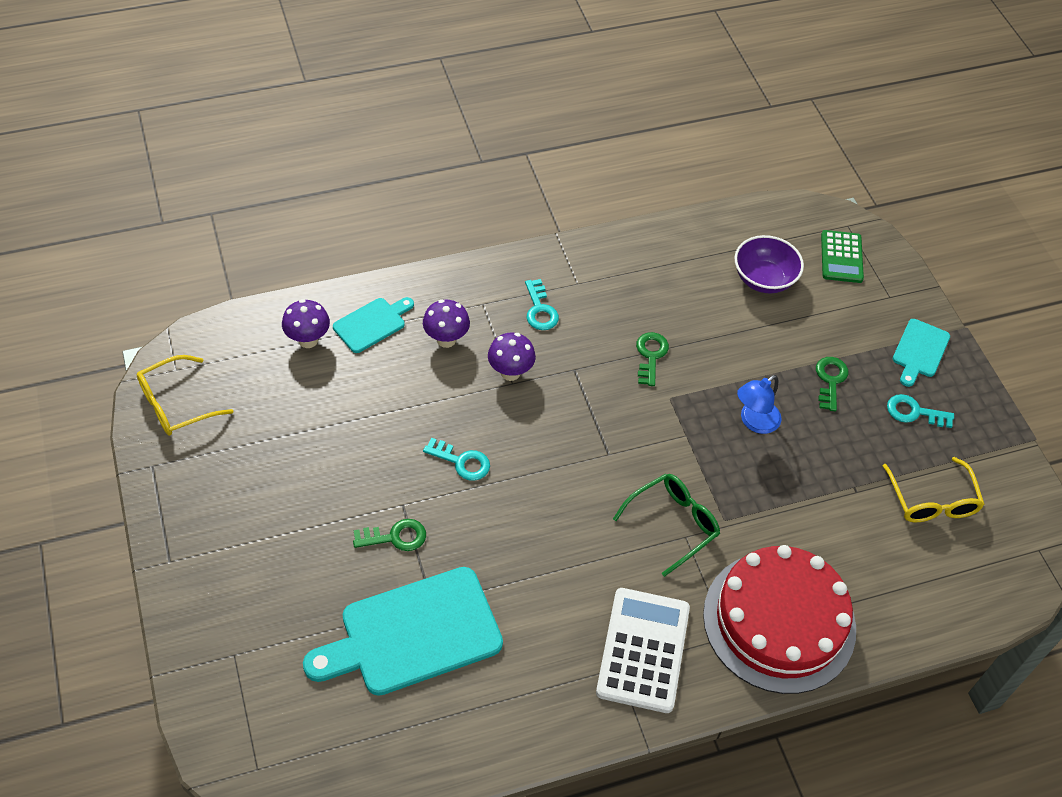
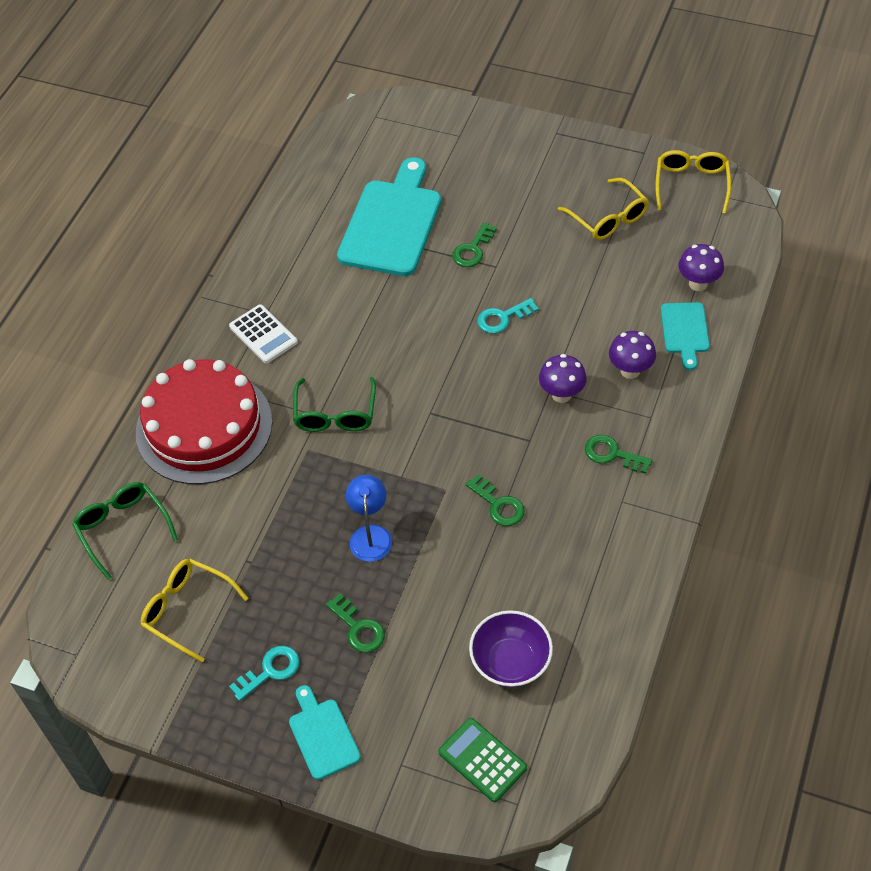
camera: 135 degrees right, 0 degrees up
(270, 447) = (608, 218): none -> yellow glasses
(540, 310) = (612, 454): turquoise key -> green key
(643, 650) = (263, 334): white calculator -> white calculator, size x0.64
(923, 606) = (123, 528): none -> green glasses

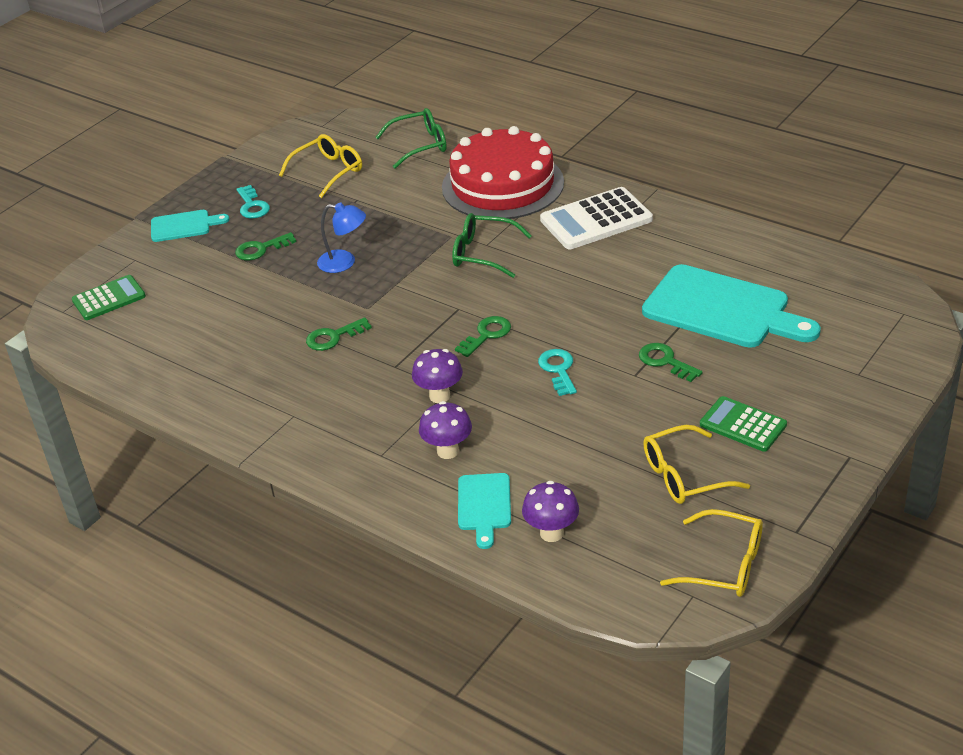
camera: 105 degrees right, 15 degrees down
(263, 334) = (596, 220): white calculator -> white calculator, size x1.56
(510, 662) = (178, 323): purple bowl -> none
(539, 193) = (743, 425): none -> green calculator
(612, 454) = (350, 419): green key -> green key (487, 335)
(685, 331) = (484, 506): turquoise cutting board -> turquoise cutting board turned 105 degrees counterclockwise

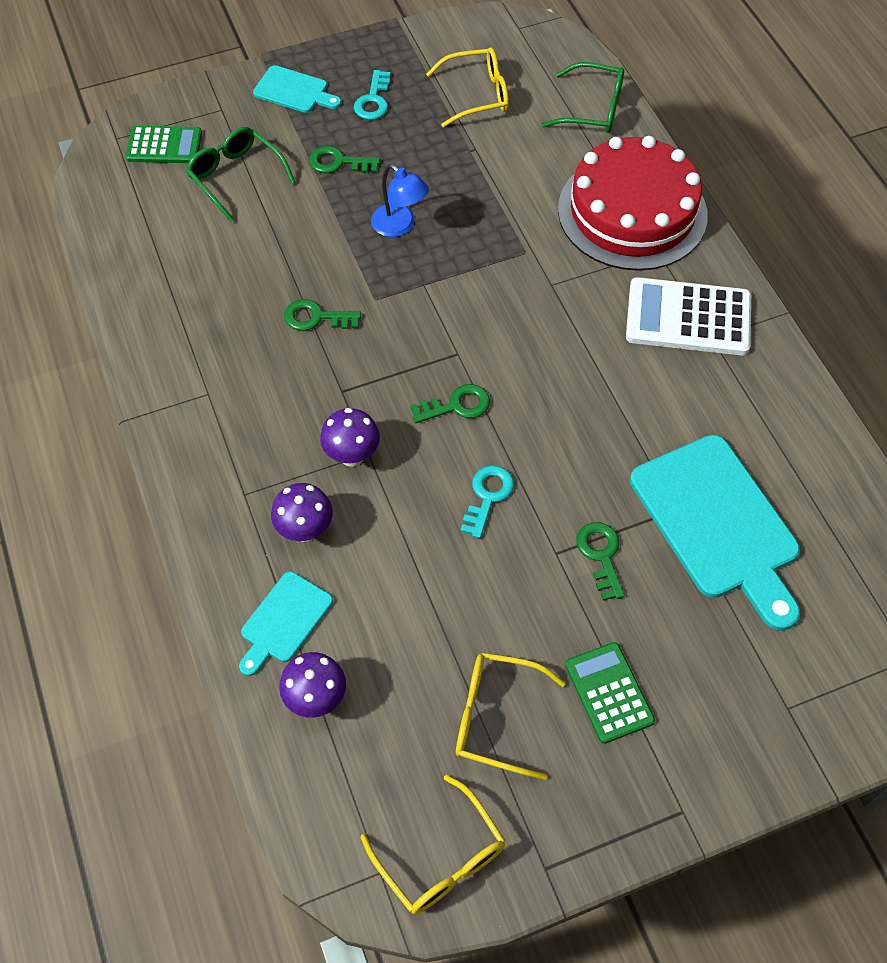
camera: 30 degrees right, 20 degrees up
(483, 253) = (538, 295): green glasses -> green glasses (236, 177)

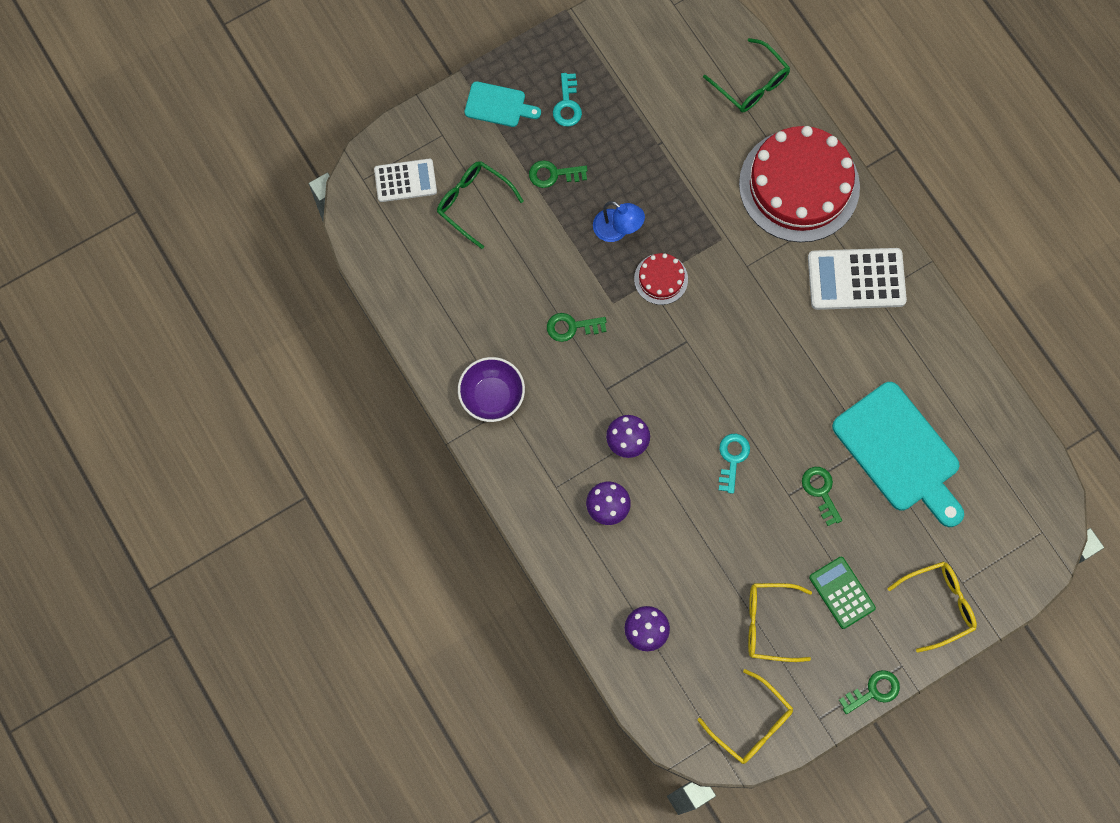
camera: 10 degrees left, 15 degrees up
(164, 146) = (405, 181): green calculator -> white calculator
(194, 377) = (492, 396): none -> purple bowl
(284, 621) = (609, 580): turquoise cutting board -> none
(441, 283) = (661, 279): none -> red cake
(456, 405) = (695, 387): green key -> green key (874, 691)
(477, 95) = (653, 84): yellow glasses -> yellow glasses (939, 604)
(593, 109) = (751, 84): green glasses -> green glasses turned 45 degrees clockwise

